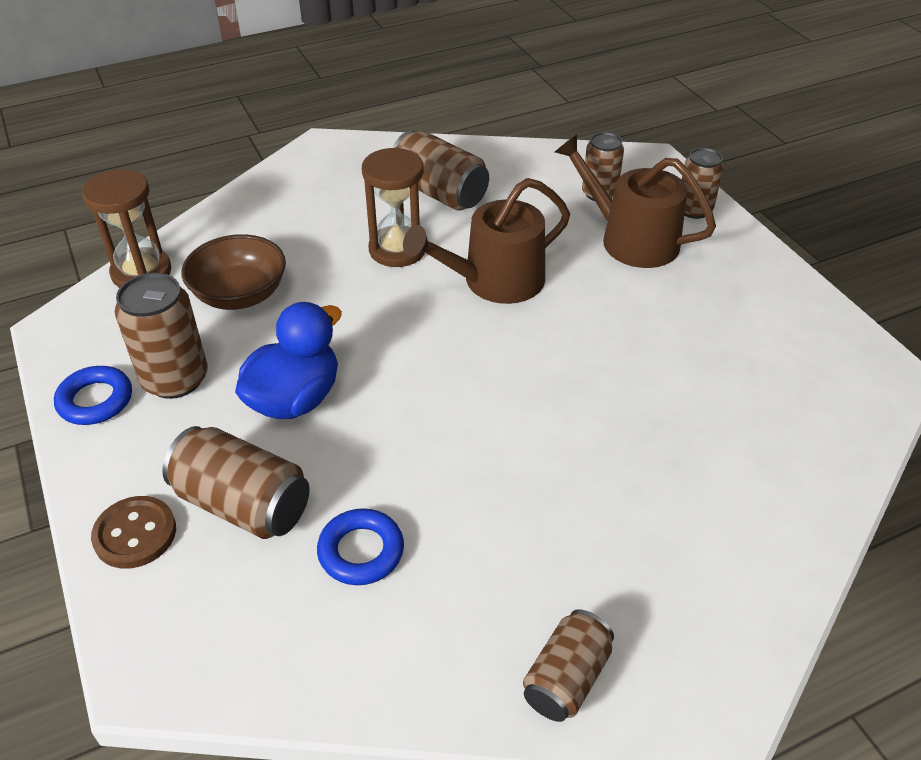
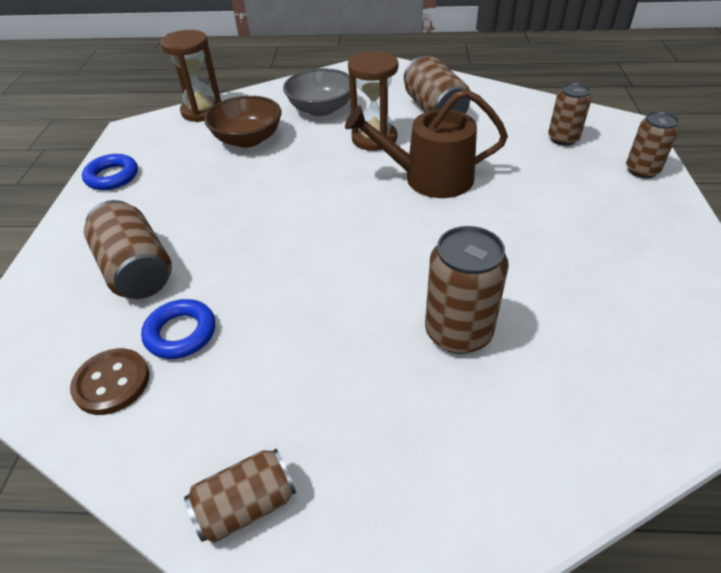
camera: 30 degrees right, 0 degrees up
(135, 534) = (61, 264): brown button -> brown button (112, 383)
(175, 379) = (166, 178): brown can -> brown can (458, 332)
(295, 399) = (226, 214): blue duck -> none
(301, 227) = (321, 109): none -> grey bowl
(631, 239) = (566, 178): brown watering can -> none

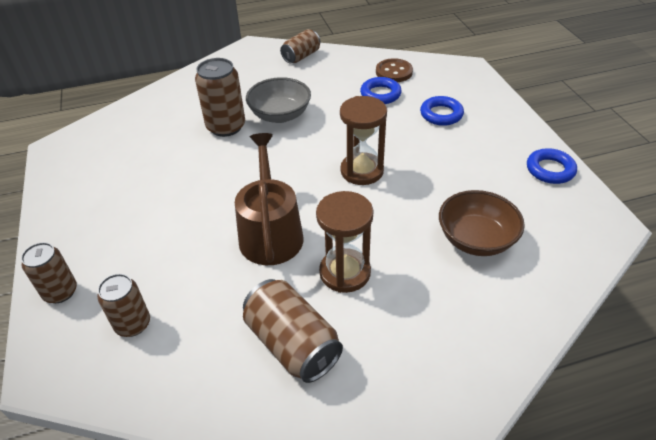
camera: 160 degrees right, 0 degrees up
(136, 270) = (441, 114): brown can -> blue ring
(202, 111) = (569, 269): brown hourglass -> brown hourglass (362, 171)
(321, 109) = (435, 309): grey bowl -> grey bowl (280, 115)
(430, 178) = (270, 233): brown watering can -> brown watering can turned 75 degrees counterclockwise

